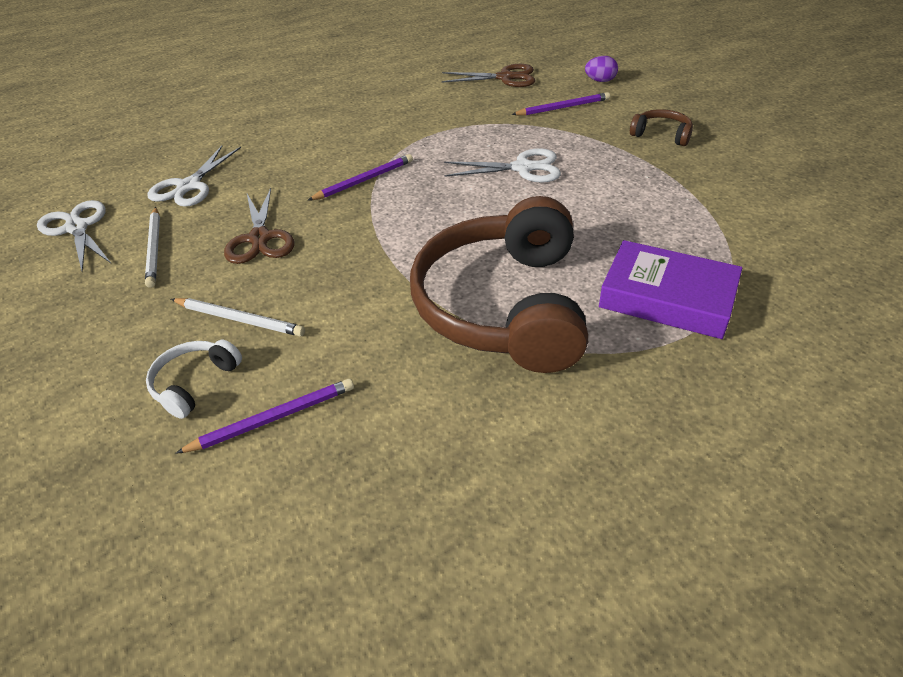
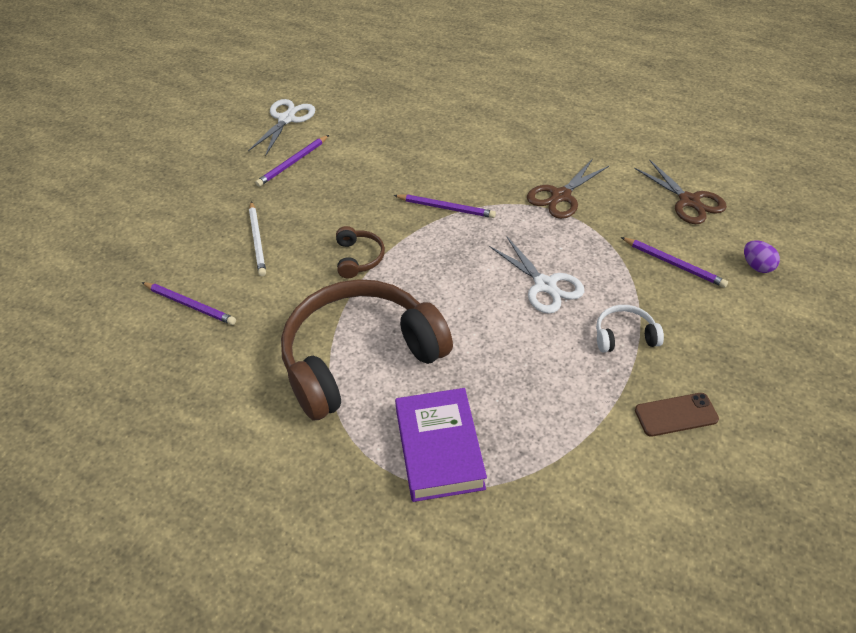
camera: 55 degrees right, 5 degrees up
(155, 248) = (293, 163): white pencil -> purple pencil
(189, 186) = (365, 133): white scissors -> none
(194, 383) = (196, 256): white headphones -> white headphones (624, 335)
(260, 238) = (338, 200): brown scissors -> brown scissors (561, 196)
(661, 135) = (694, 353): brown headphones -> brown headphones (358, 258)
(717, 165) = (676, 414): none -> brown phone

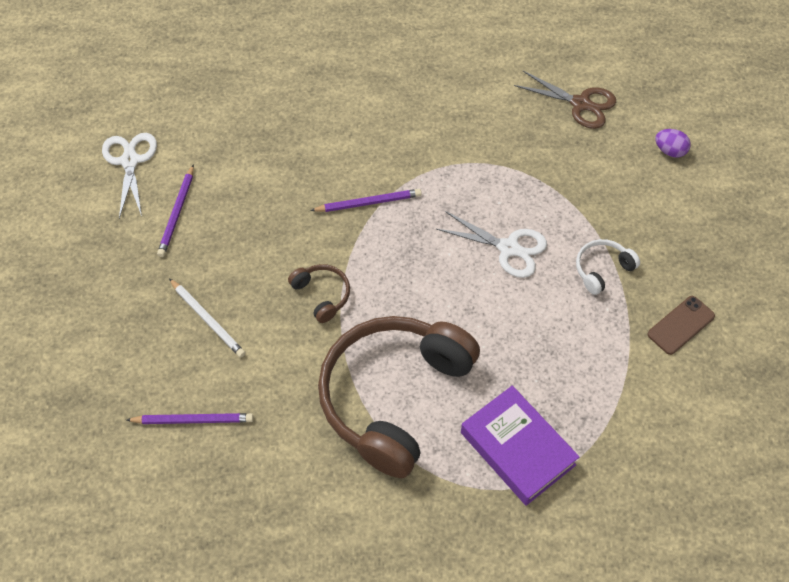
camera: 30 degrees left, 10 degrees up
(561, 196) = (466, 144): brown scissors -> none
(674, 264) = (603, 178): purple pencil -> none

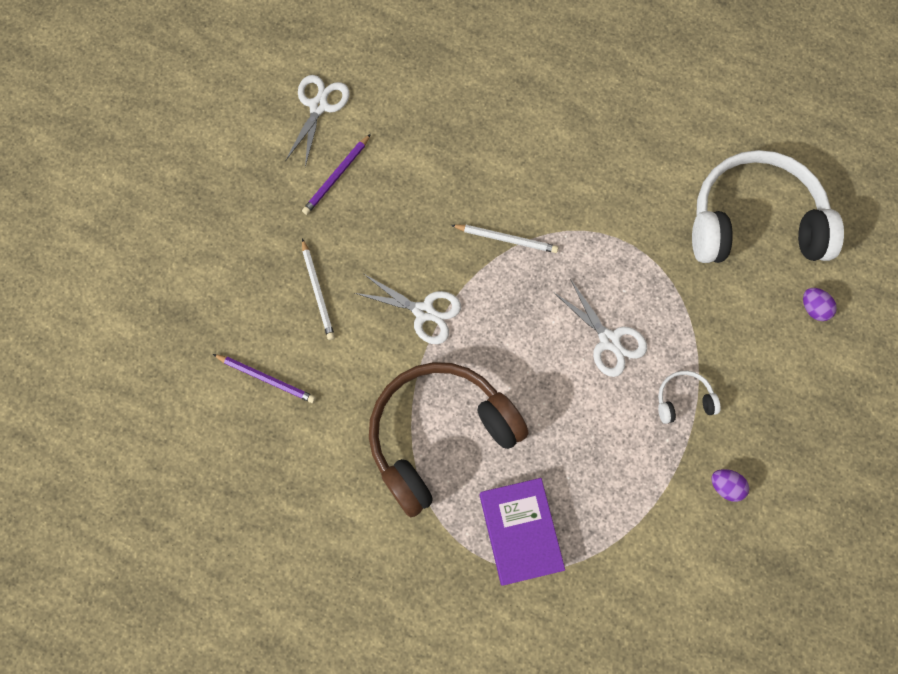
camera: 25 degrees right, 15 degrees up
(322, 295) = (424, 312): brown headphones -> white scissors
(368, 202) = (506, 239): purple pencil -> white pencil
(580, 104) = (754, 221): brown scissors -> white headphones
(680, 325) = (725, 486): brown phone -> purple egg

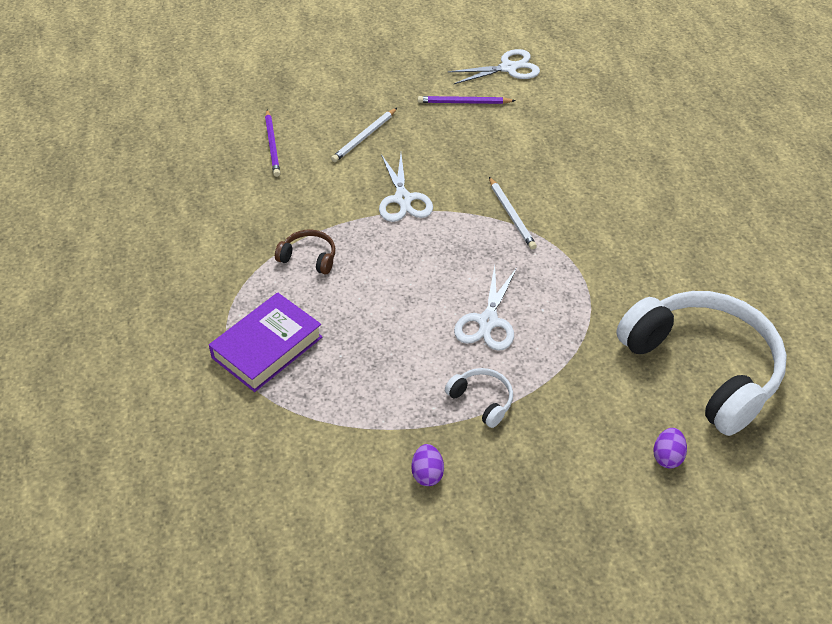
camera: 55 degrees right, 25 degrees down
(439, 435) = (309, 257): brown headphones -> brown headphones, size x0.41

